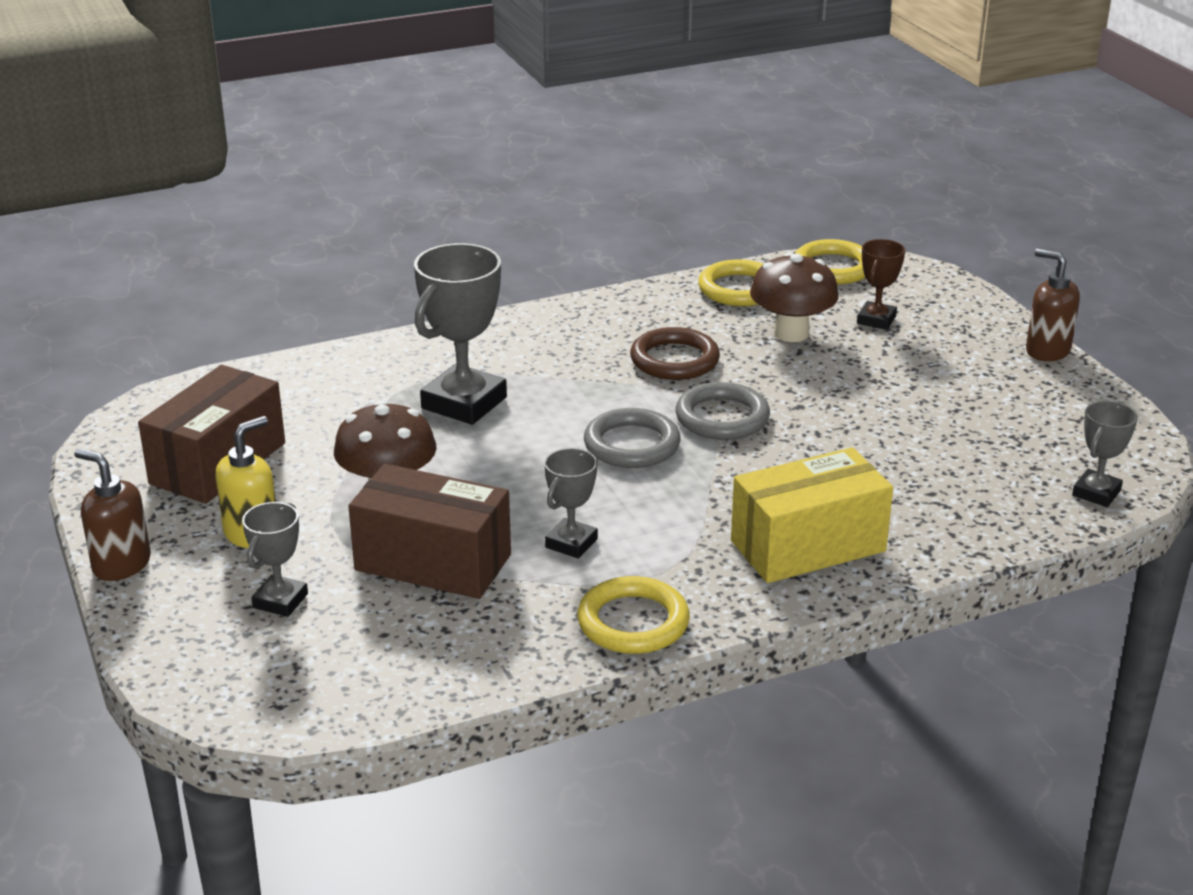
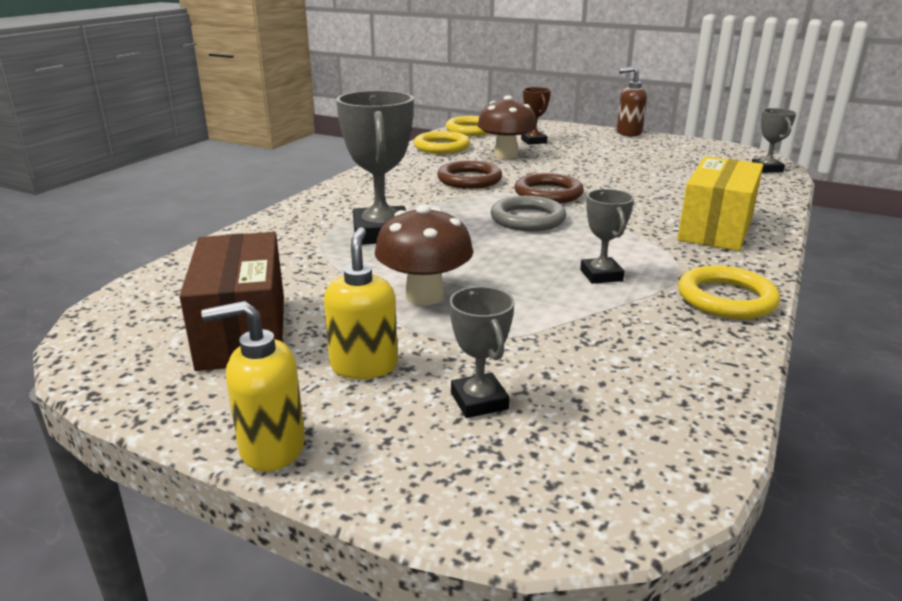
camera: 40 degrees left, 5 degrees down
(121, 564) = (271, 447): brown soap dispenser -> yellow soap dispenser
(433, 562) = (540, 322): brown box -> none
(722, 418) = (548, 193): grey ring -> brown ring

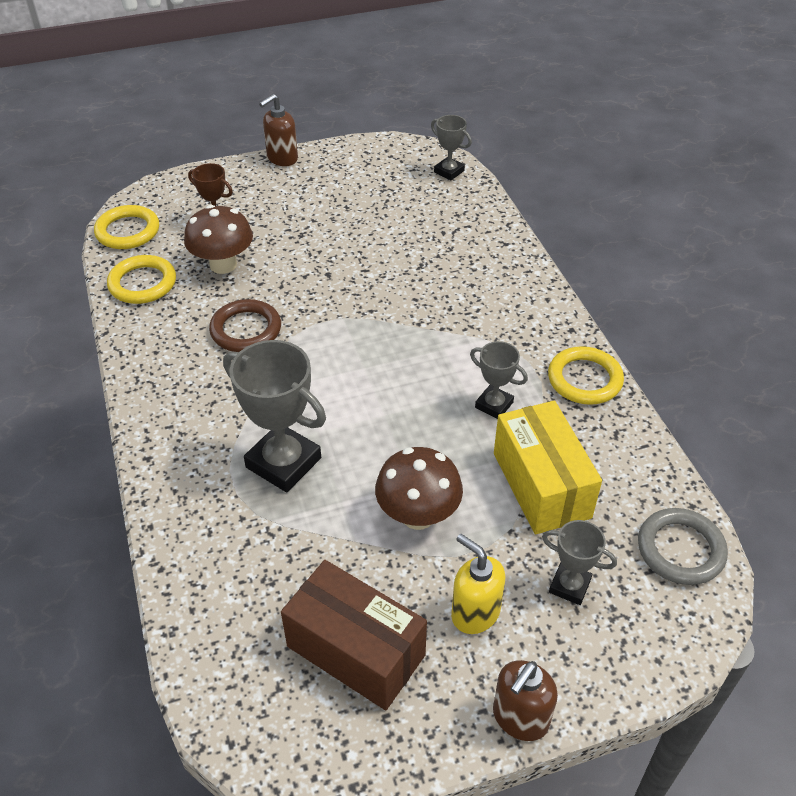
camera: 45 degrees left, 20 degrees up
(271, 447) = (520, 718): yellow soap dispenser -> brown soap dispenser
(527, 219) = (366, 363): grey ring -> grey ring (680, 549)
(548, 193) = (337, 313): brown ring -> none
(715, 228) = (500, 291): yellow box -> yellow box (541, 485)

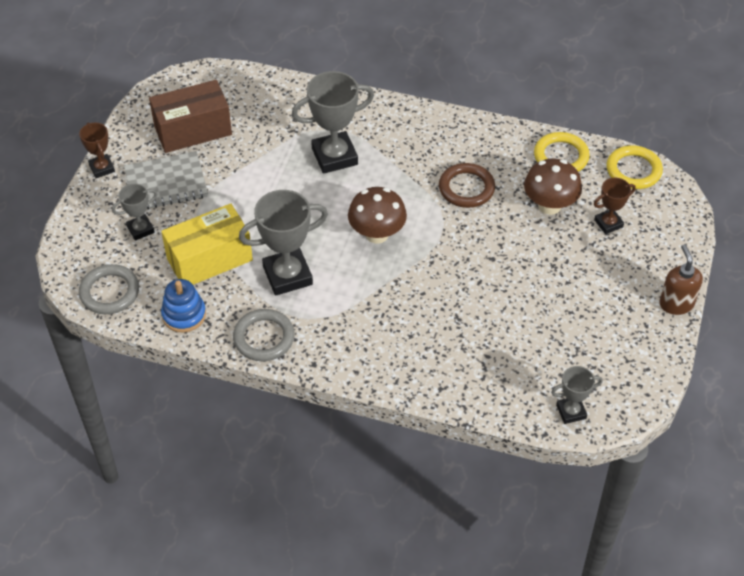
camera: 125 degrees right, 5 degrees up
(418, 515) = (244, 194): brown mushroom -> brown mushroom (377, 234)
(475, 613) = (166, 183): yellow soap dispenser -> grey notebook
(494, 405) = (287, 275): grey trophy -> grey trophy, size x1.82
(520, 718) = (102, 168): brown soap dispenser -> brown trophy
(541, 485) = (209, 259): yellow box -> yellow box turned 45 degrees counterclockwise
(584, 379) = (264, 338): yellow ring -> grey ring
(630, 459) = (184, 315): none -> blue stacking toy

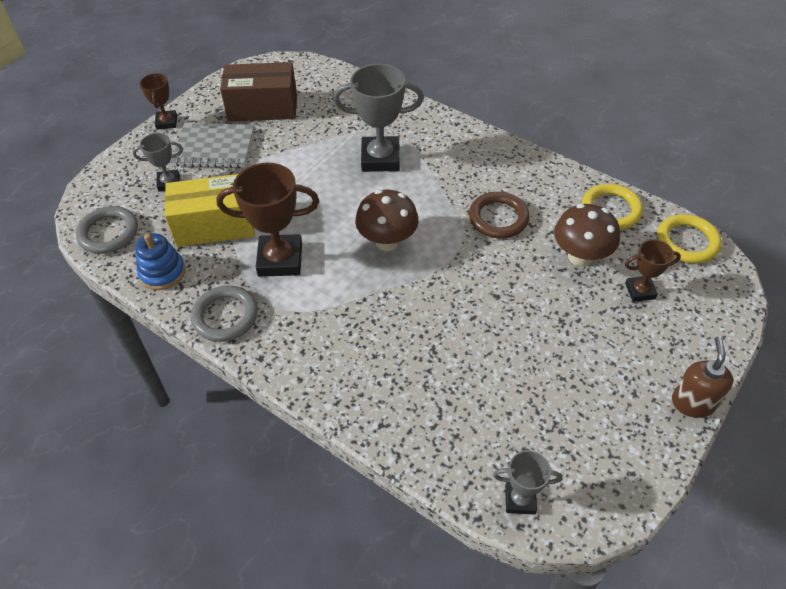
camera: 20 degrees right, 0 degrees up
(287, 275) = (280, 260): grey trophy -> brown trophy

